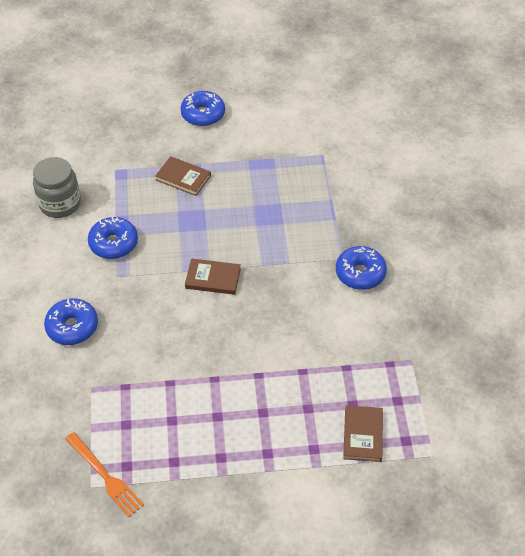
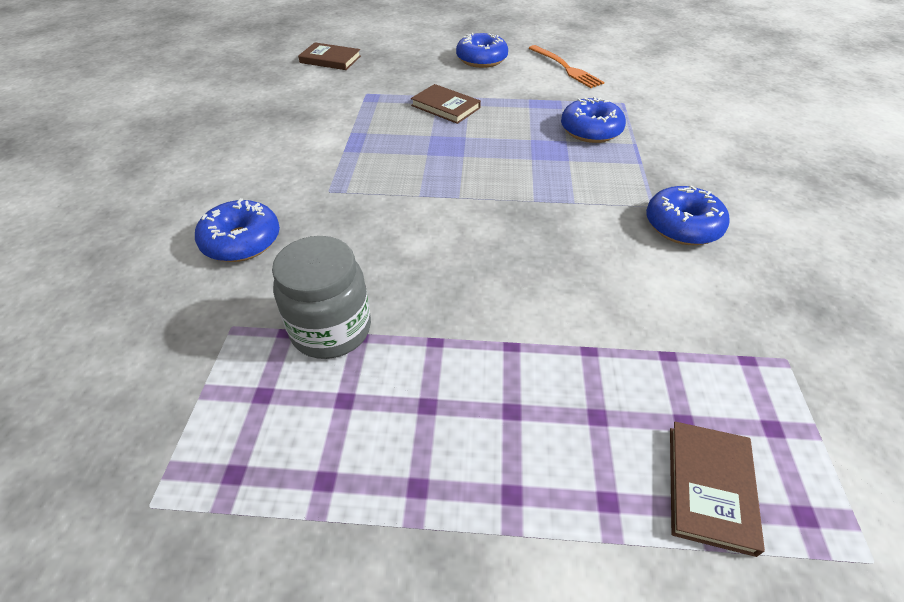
camera: 10 degrees right, 5 degrees down
(60, 204) = (288, 115): grey jar -> grey jar (331, 329)
(105, 476) = (185, 488): orange fork -> orange fork (566, 68)
(113, 243) = (338, 157): blue donut -> blue donut (590, 130)
(213, 278) = (461, 208): brown book -> brown book (330, 59)

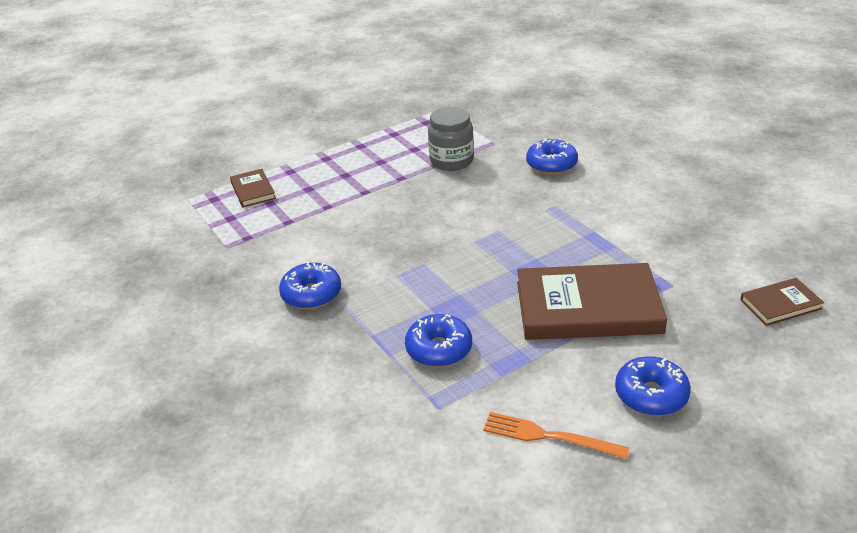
camera: 145 degrees right, 10 degrees down
(445, 107) = (588, 307): brown book -> brown book, size x2.10

